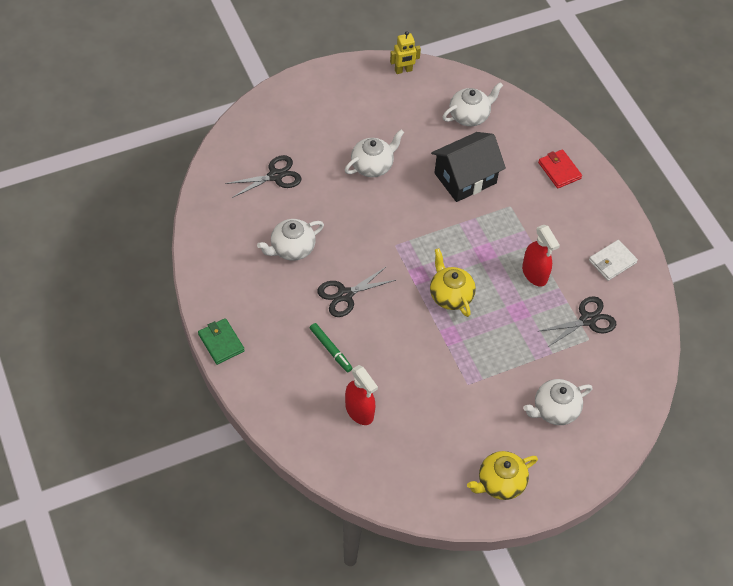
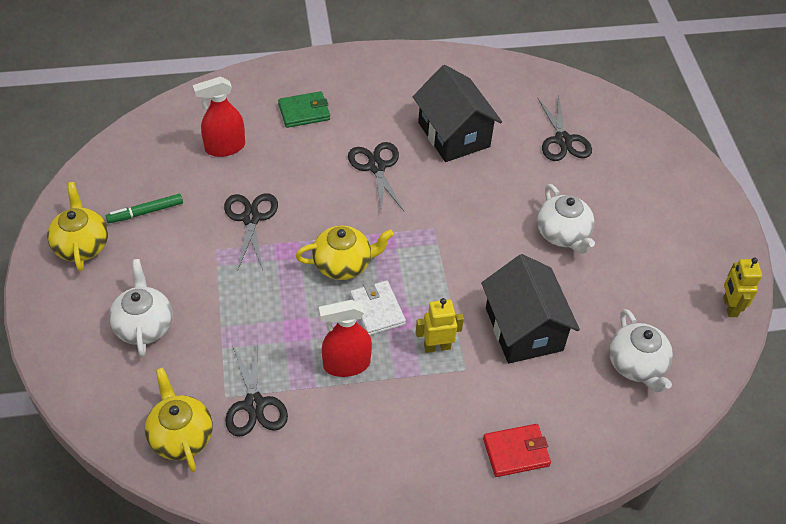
camera: 105 degrees right, 5 degrees down
(221, 343) = (350, 60): green wallet -> green wallet (304, 112)
(292, 248) = (454, 135): white teapot -> black house
(330, 349) = (309, 140): green marker -> green marker (145, 212)
(429, 369) = (251, 218): none -> black scissors
(499, 224) = (437, 346): none -> yellow robot
(612, 262) = (336, 469): white wallet -> white wallet (377, 310)
(629, 356) = (181, 436): none -> yellow teapot

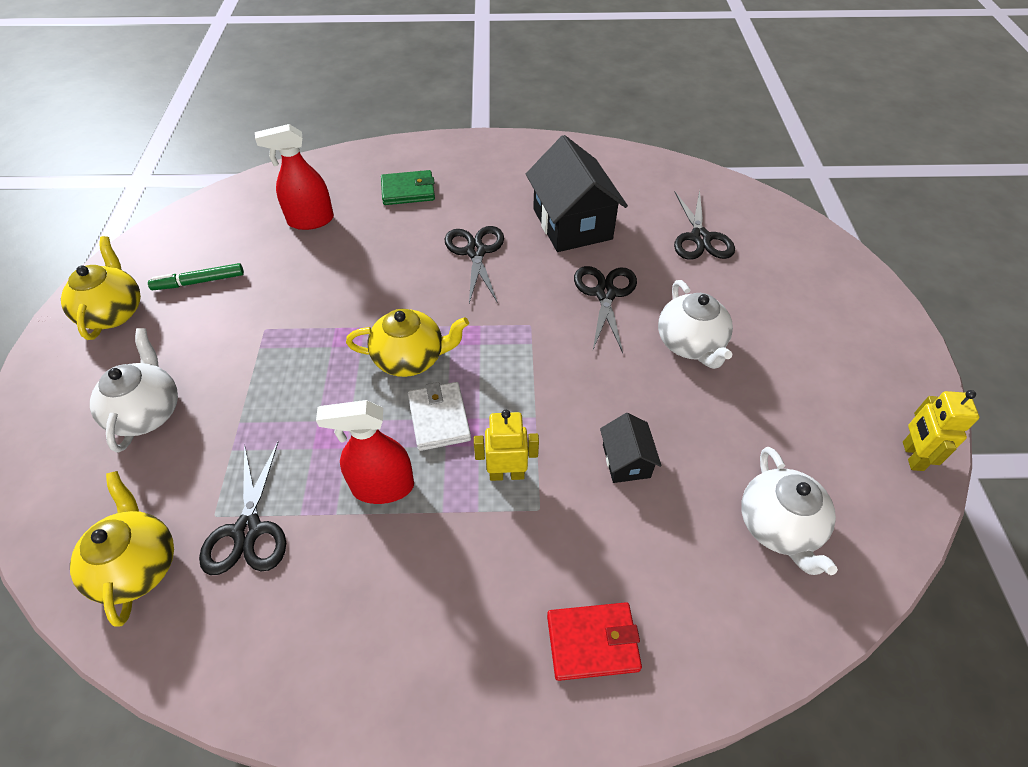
camera: 10 degrees right, 0 degrees up
(251, 218) = (316, 297): black scissors -> black scissors (605, 294)
(524, 329) = (626, 461): black house -> black house, size x0.49

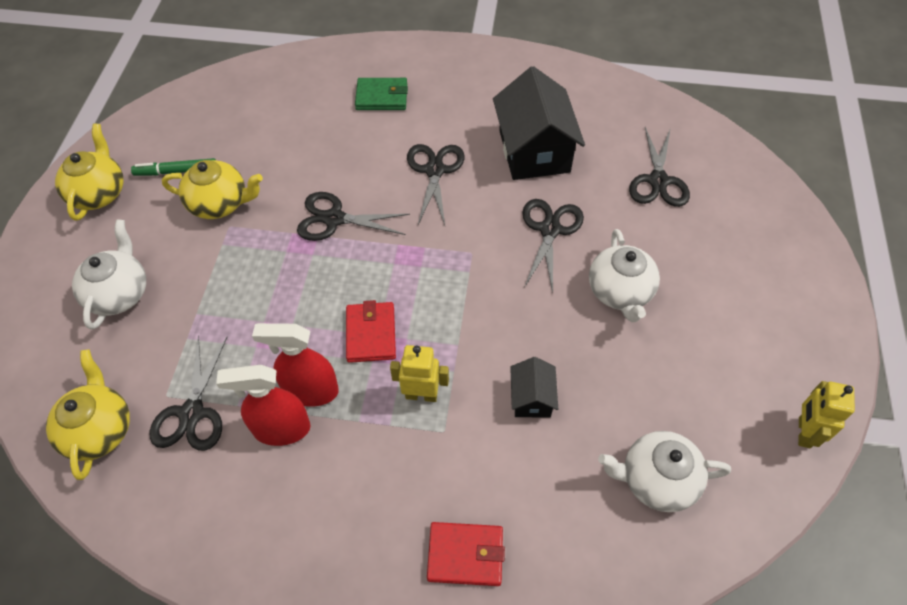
camera: 10 degrees right, 5 degrees up
(310, 220) = (285, 119): red spray bottle -> red spray bottle (281, 429)
(379, 308) = (334, 219): none -> black scissors
(410, 358) = (355, 272): yellow teapot -> yellow teapot (220, 204)
(439, 418) = (371, 334): white wallet -> red wallet
(778, 526) = (656, 480): white teapot -> white teapot turned 90 degrees clockwise

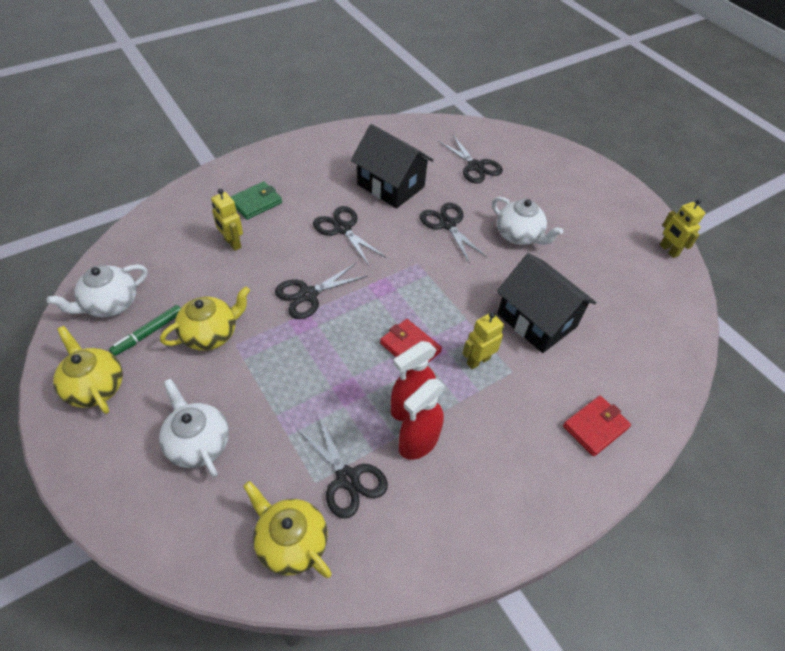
camera: 45 degrees left, 5 degrees down
(320, 127) = (232, 243): none -> yellow robot
(532, 398) = (536, 320): black house -> black house, size x2.03
(656, 480) = (636, 318): white teapot -> white teapot (110, 304)

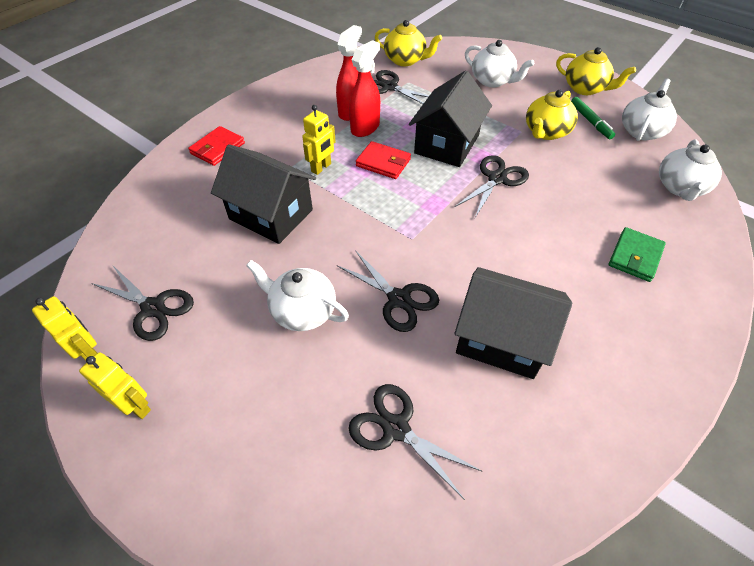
camera: 165 degrees right, 0 degrees up
(148, 333) = (590, 121): green marker -> green marker turned 135 degrees clockwise
(155, 238) = (680, 188): none -> white teapot
(232, 243) = (608, 204): yellow robot -> yellow robot (136, 406)
(329, 351) = (447, 144): none -> black house
(342, 228) = (516, 254): black scissors -> black scissors (153, 308)

